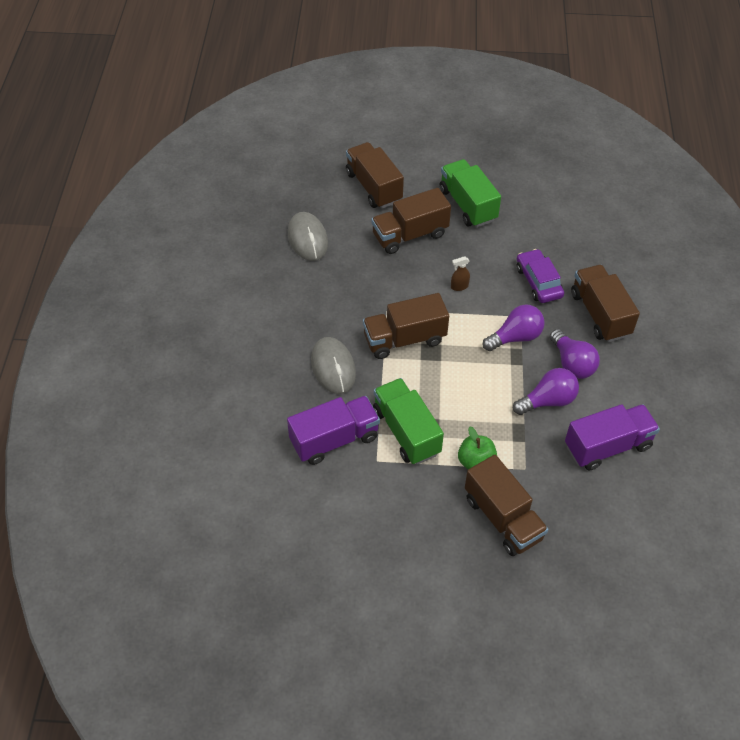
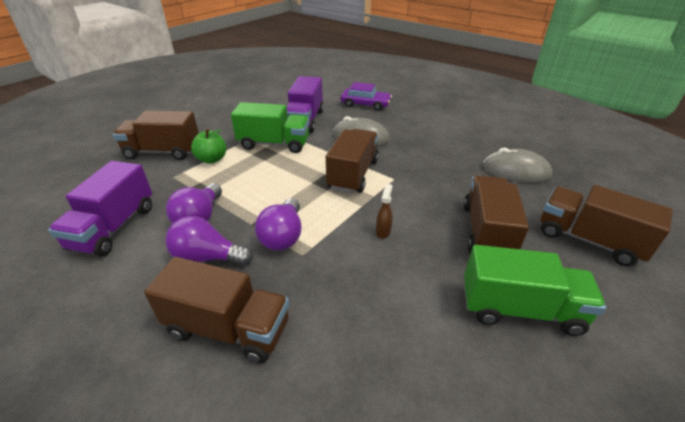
camera: 125 degrees right, 15 degrees down
(373, 187) = (588, 240): brown truck -> brown truck turned 150 degrees counterclockwise
(538, 282) = (332, 300): purple car -> purple car (365, 104)

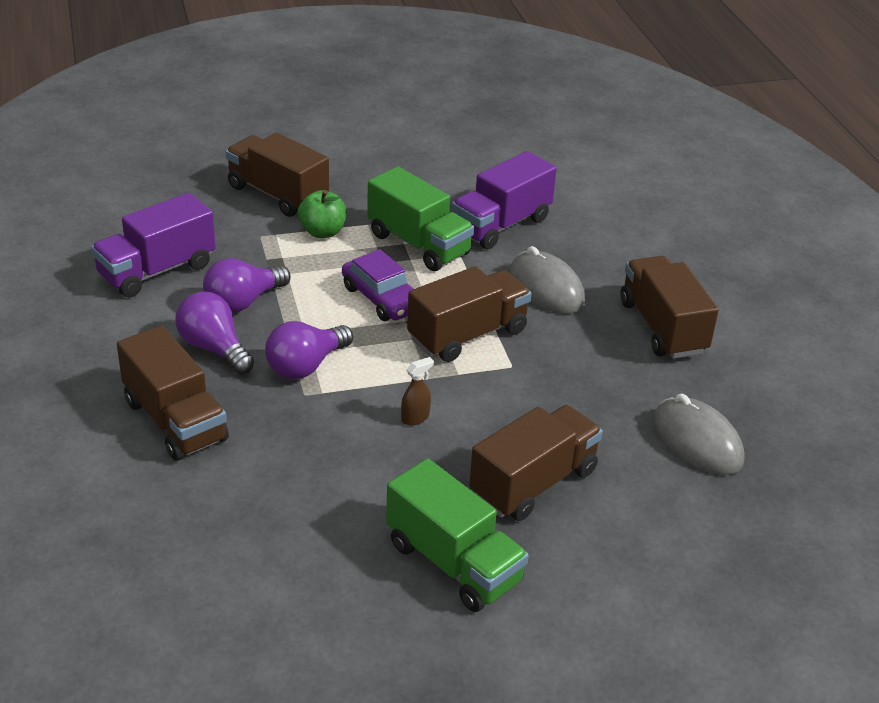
camera: 35 degrees right, 0 degrees up
(365, 104) = (626, 236): purple car -> purple car (382, 298)
(588, 240) = (647, 559): brown truck -> brown truck (662, 327)

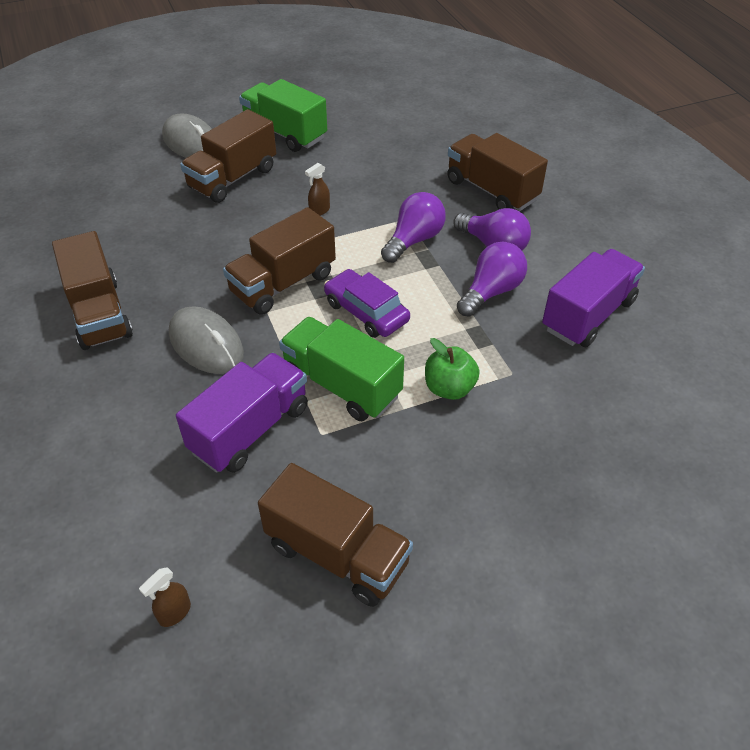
camera: 175 degrees right, 10 degrees up
(278, 194) = (522, 441): brown truck -> brown truck (337, 554)
(548, 146) = (174, 613): none -> brown spray bottle
(697, 441) = (105, 217): grey mouse -> grey mouse (191, 143)

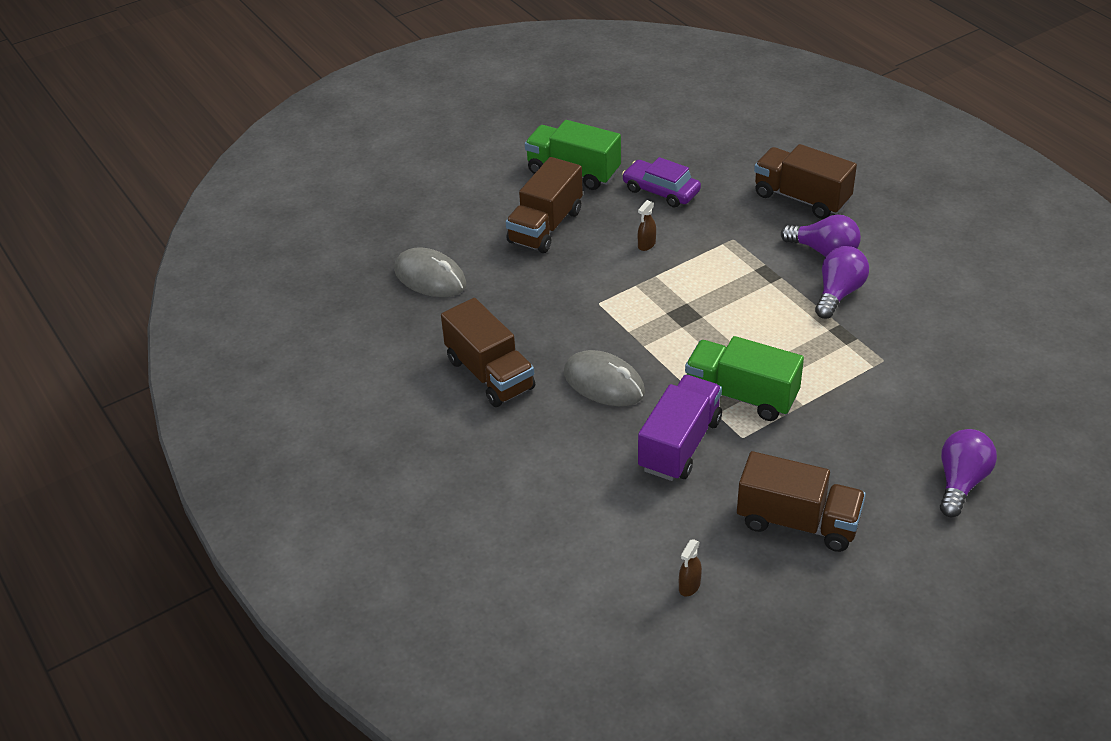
camera: 10 degrees left, 5 degrees down
(191, 143) = (483, 197): grey mouse -> grey mouse (430, 278)
(283, 283) = (646, 318): brown truck -> none
(366, 312) = (734, 330): purple car -> purple car (661, 191)
(414, 240) = (748, 258): purple light bulb -> purple light bulb (961, 482)
(449, 388) = (835, 381): green apple -> none
(588, 315) = (931, 299): purple truck -> none

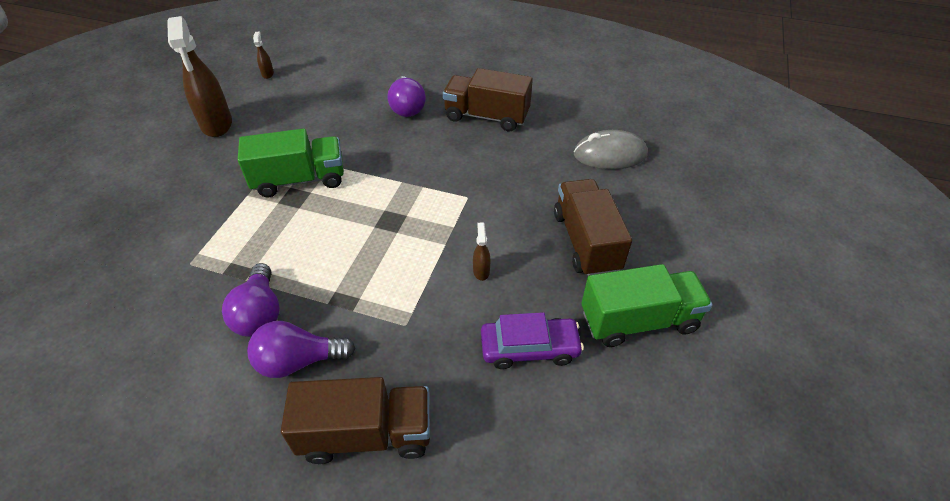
camera: 140 degrees right, 5 degrees up
(604, 383) = (406, 144): grey mouse -> none
(680, 445) = (322, 132): purple truck -> none
(797, 522) = (217, 124): brown truck -> brown spray bottle
(961, 482) = (100, 194): purple light bulb -> purple light bulb (407, 107)

